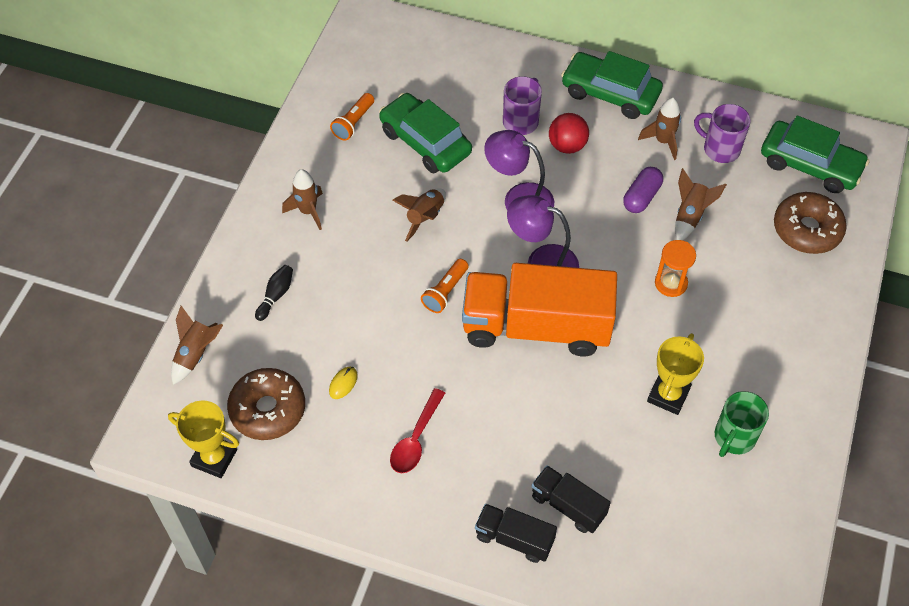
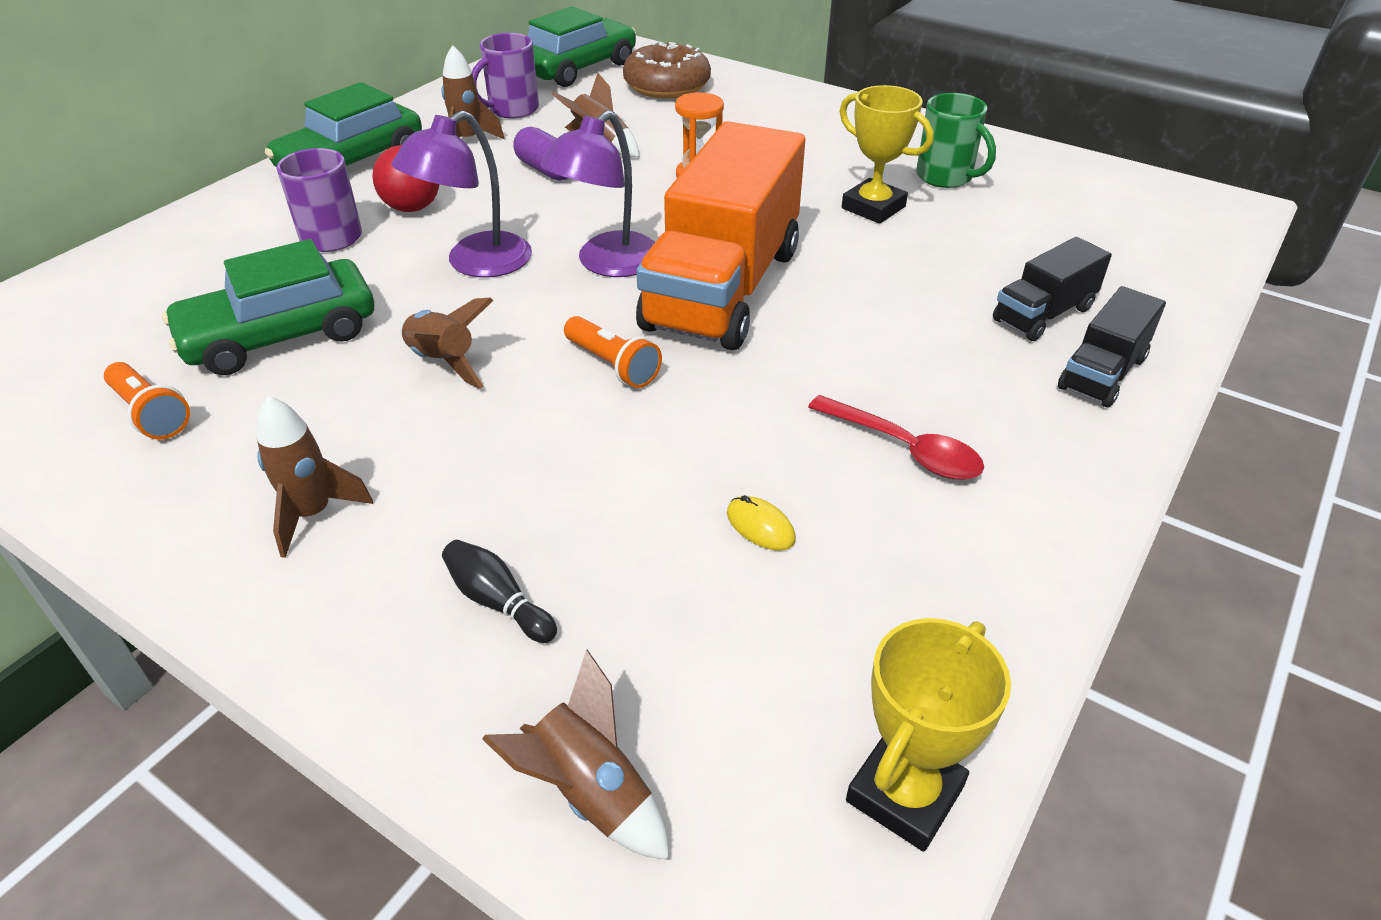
camera: 75 degrees left, 15 degrees down
(268, 409) = (792, 662): brown donut -> none

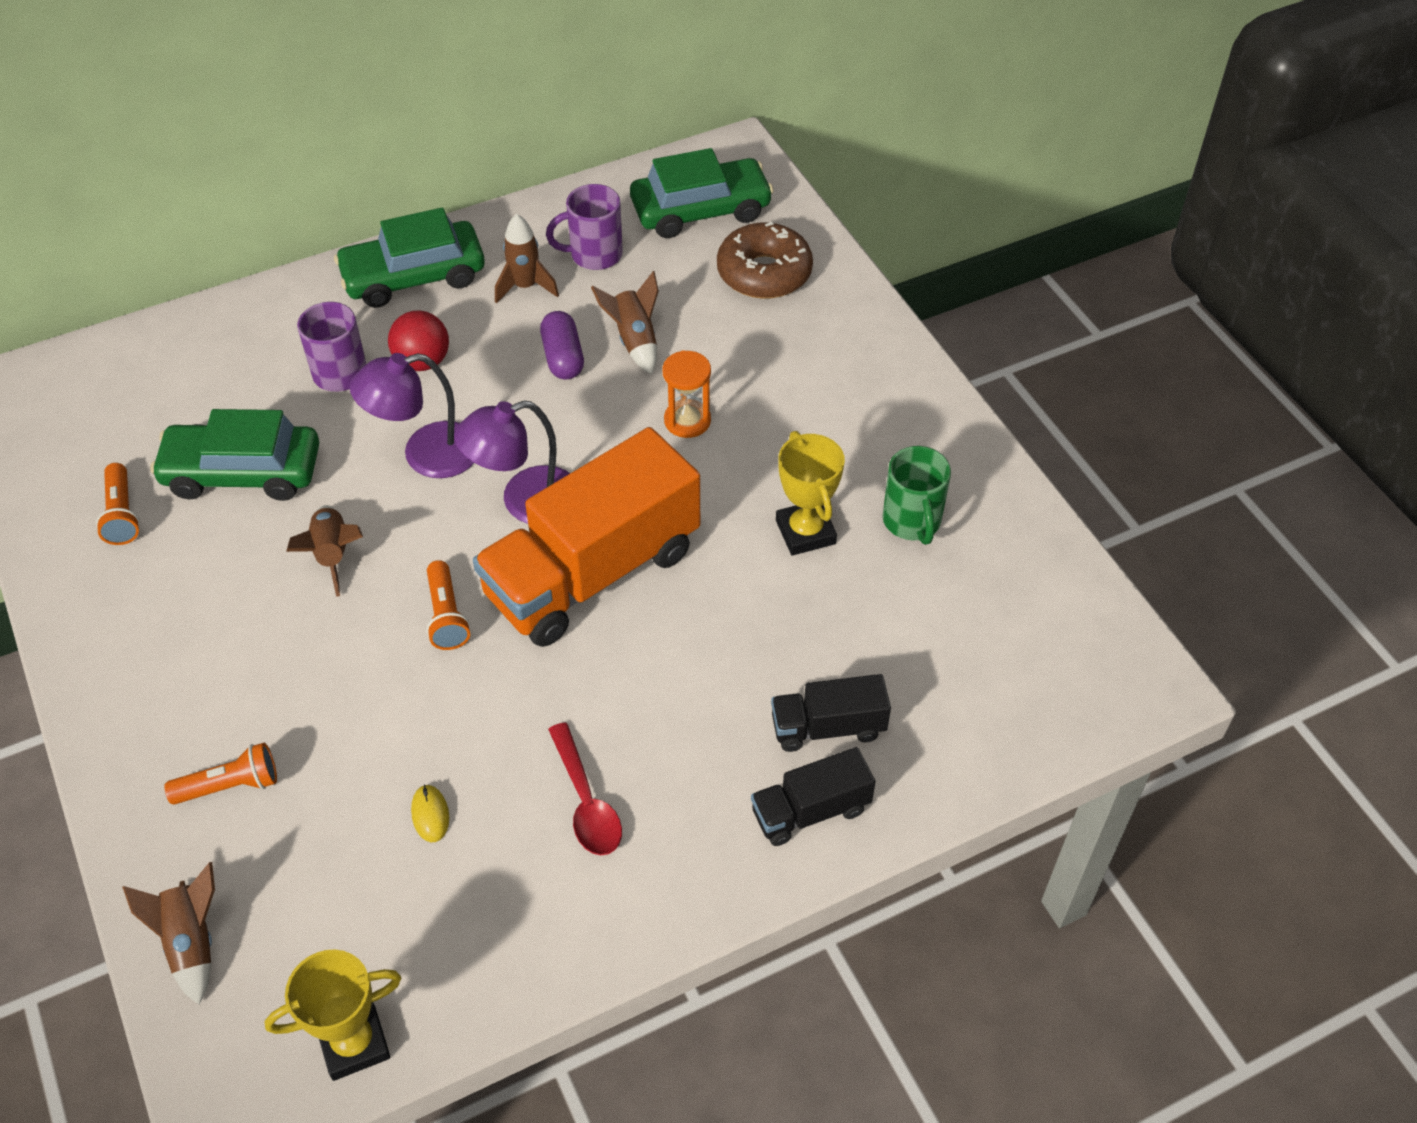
camera: 30 degrees right, 10 degrees up
(313, 514) = (168, 657): brown rocket -> none
(498, 602) = (230, 786): black bowling pin -> orange flashlight

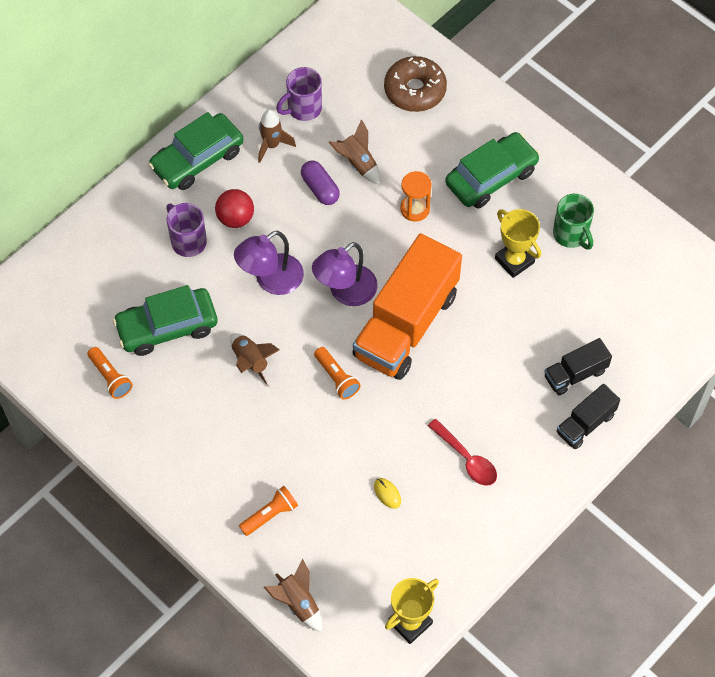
camera: 20 degrees left, 10 degrees up
(700, 210) = (354, 54): green car -> green car (491, 177)

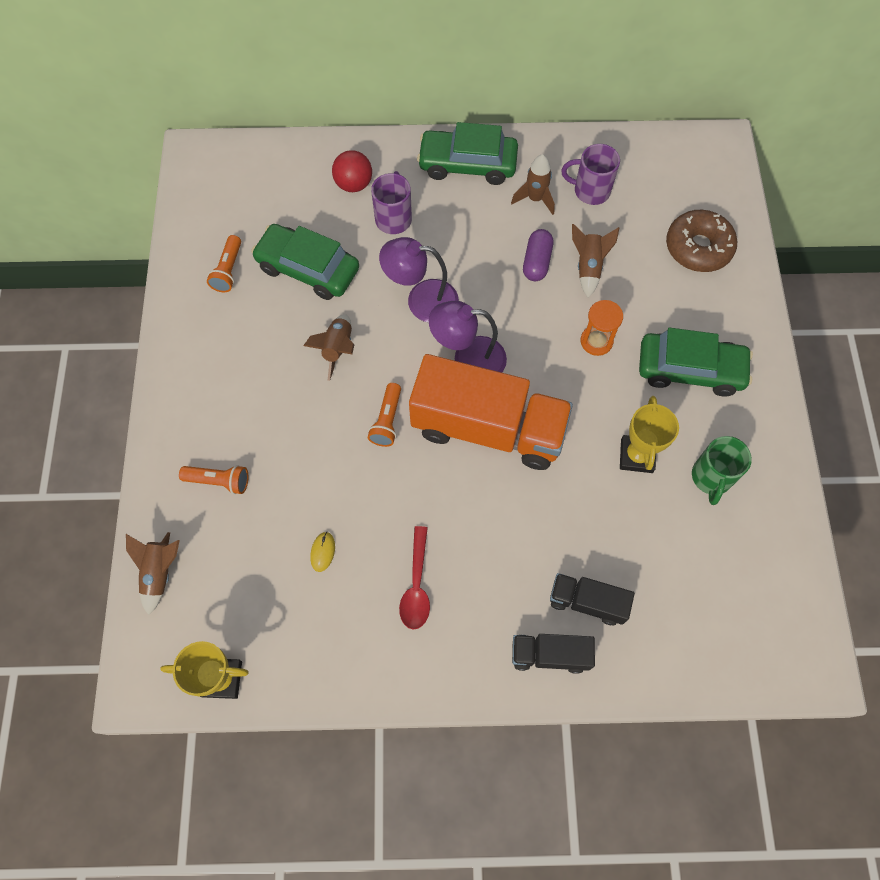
camera: 45 degrees right, 5 degrees up
(235, 218) = (447, 231): red ball -> red ball (354, 184)
(406, 325) = (488, 428): orange truck -> orange truck turned 150 degrees counterclockwise

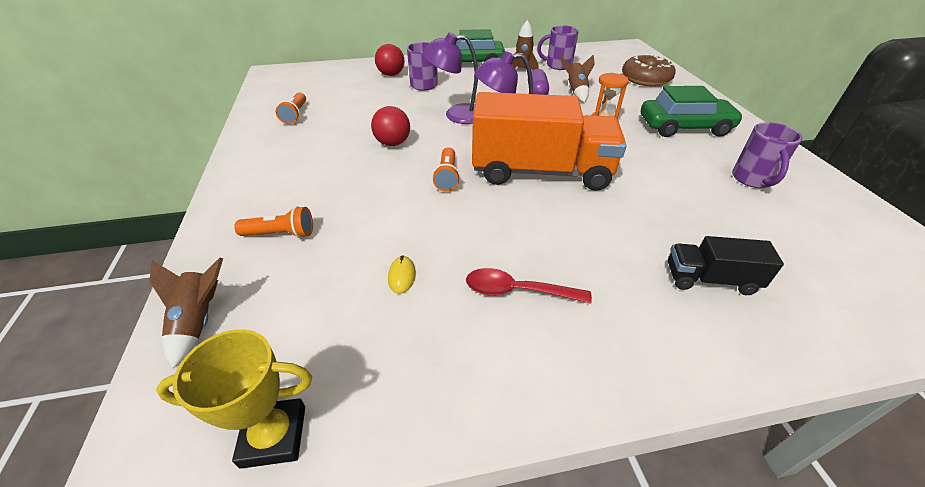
camera: 10 degrees left, 25 degrees down
(308, 269) = (361, 109): green car -> none
(337, 349) = (393, 143): brown rocket -> red ball
(416, 585) = (517, 291): red spoon -> red spoon turned 105 degrees clockwise
(549, 655) = (703, 335): black truck -> none
(636, 456) = (679, 174): yellow trophy -> none
(711, 478) = (752, 179): green mug -> purple mug

